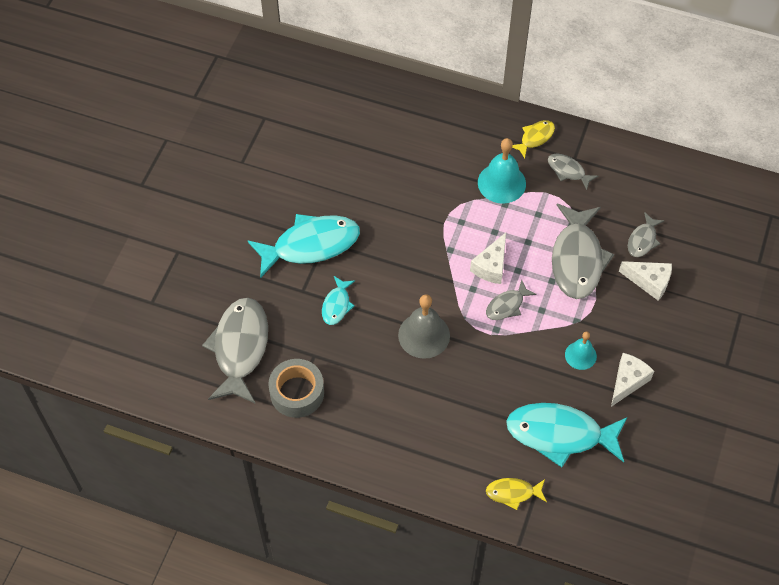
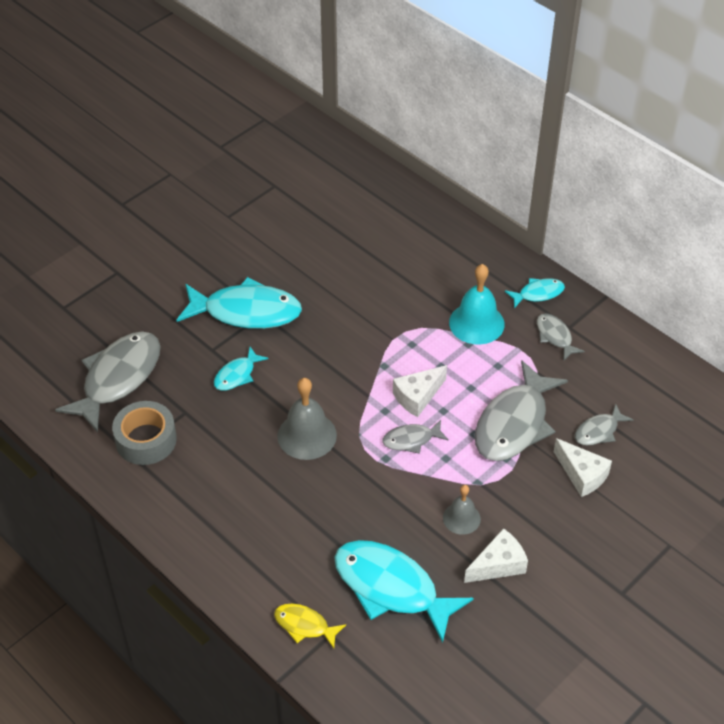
camera: 25 degrees right, 10 degrees down
(535, 138) = (538, 294): yellow fish -> turquoise fish
(580, 355) = (461, 518): turquoise bell -> grey bell

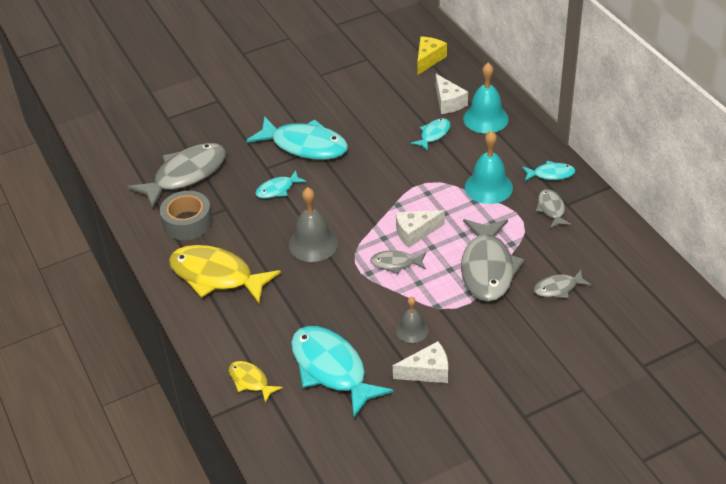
camera: 20 degrees right, 5 degrees down
(210, 502) = (216, 276): none -> yellow fish
(346, 174) = (428, 59): none -> yellow cheese
(390, 269) = (433, 134): none -> turquoise fish
(440, 238) = (485, 118): none -> turquoise bell
(514, 423) = (487, 268): grey fish -> grey fish turned 45 degrees counterclockwise
(582, 475) = (529, 318): white cheese -> white cheese (448, 102)

